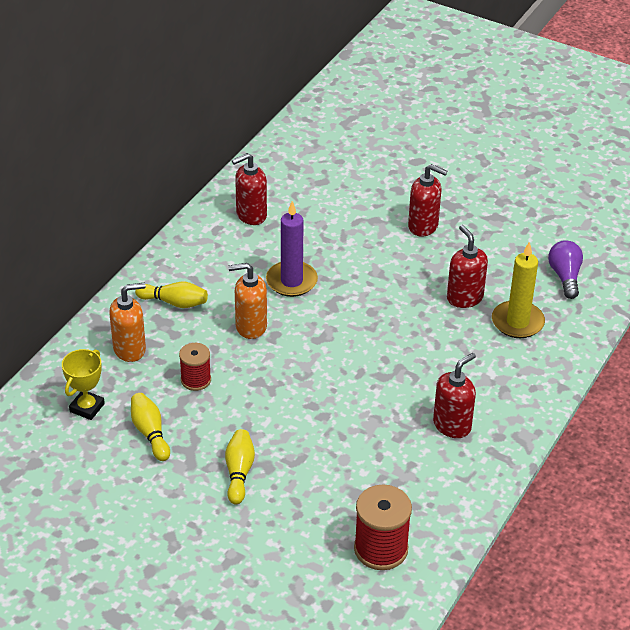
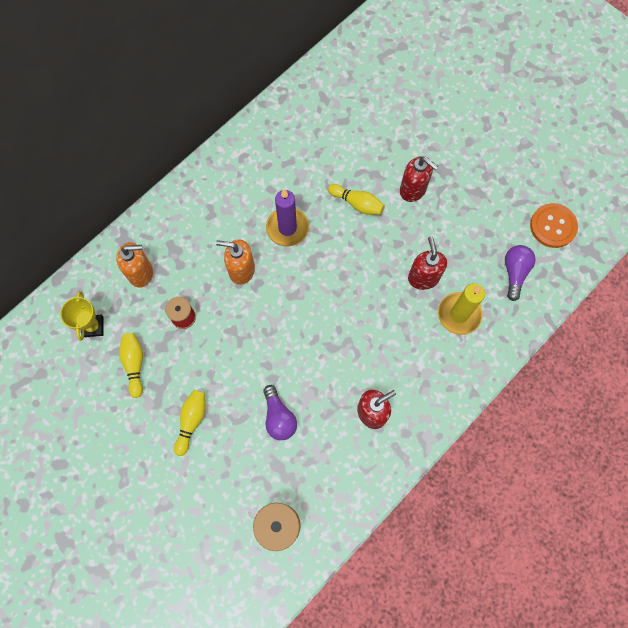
camera: 15 degrees right, 30 degrees up
(87, 407) = (93, 326): yellow trophy -> yellow trophy turned 45 degrees counterclockwise
(174, 302) = (188, 230): yellow bowling pin -> yellow bowling pin (357, 203)
(251, 215) = (274, 147): red soap dispenser -> none
(343, 449) = (279, 417): none -> purple light bulb
(590, 231) = (553, 226): none -> orange button

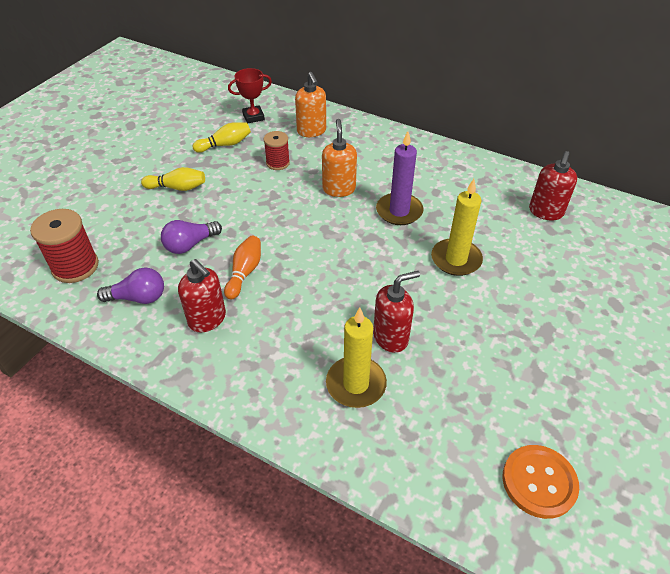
camera: 75 degrees right, 25 degrees down
(93, 326) = (253, 117): yellow trophy -> red trophy
(327, 374) = (244, 272): none -> orange bowling pin
(357, 203) = (456, 259): yellow bowling pin -> yellow candle
(413, 190) = (502, 306): red soap dispenser -> red soap dispenser (545, 212)
(514, 273) = (441, 441): purple light bulb -> purple light bulb (138, 298)

